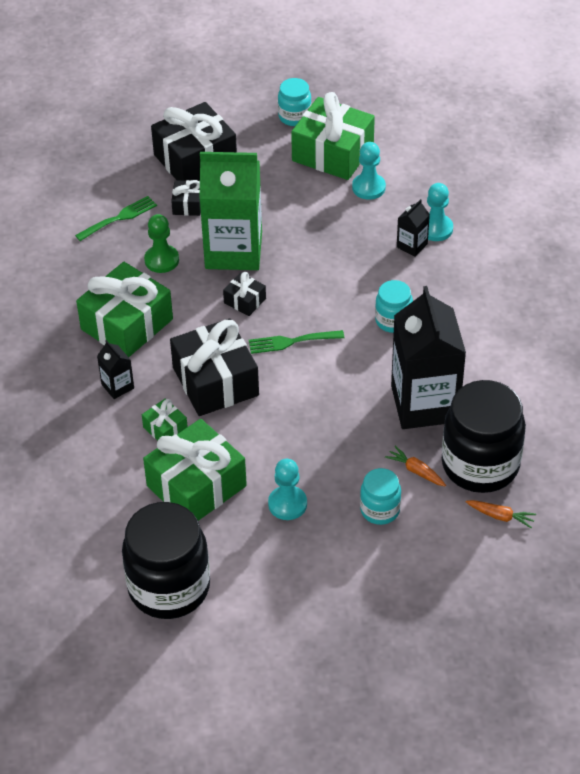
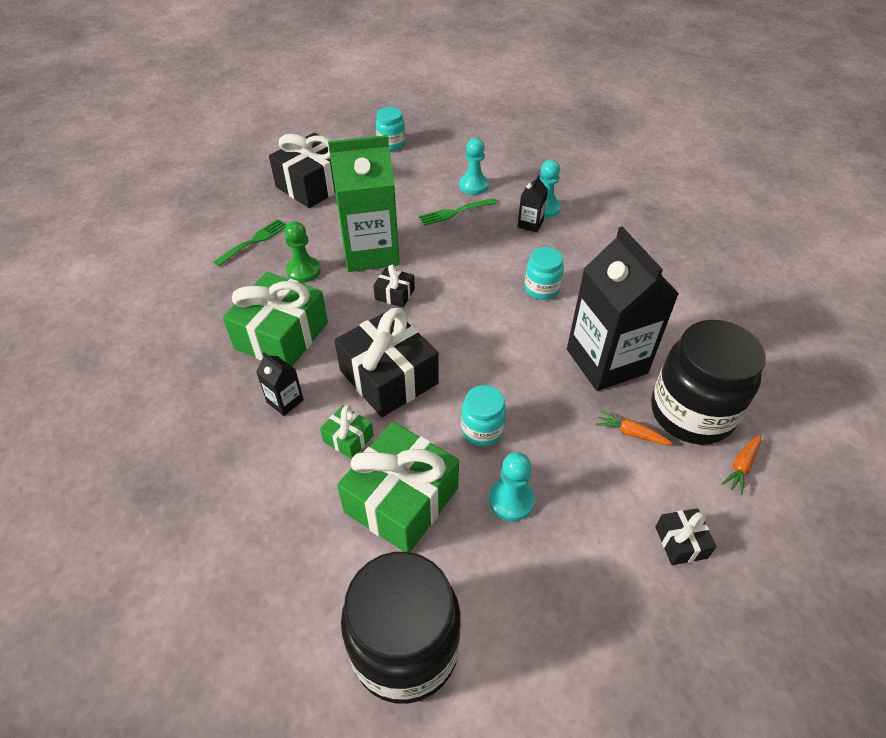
camera: 15 degrees left, 0 degrees up
(187, 204) = (316, 221): black gift -> black gift (681, 542)
(291, 342) = (453, 324): green fork -> green fork (455, 212)
(333, 153) = (433, 165): green gift -> none
(380, 510) = (614, 486): turquoise jar -> turquoise jar (482, 430)
(500, 516) = (741, 466): orange carrot -> orange carrot turned 120 degrees clockwise

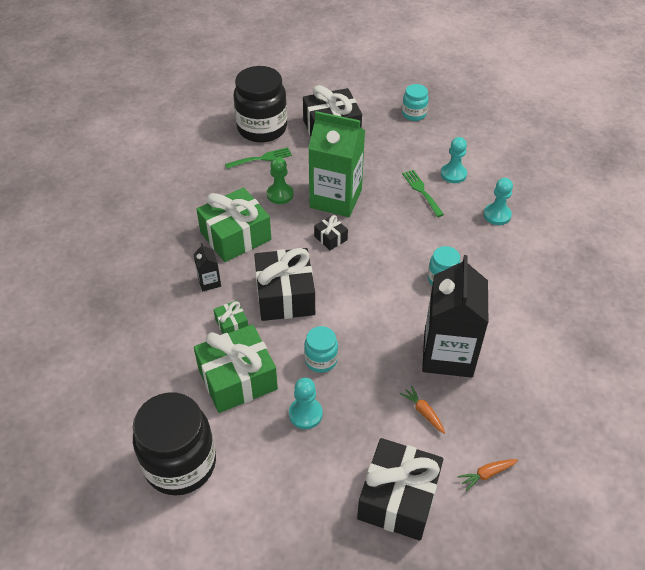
camera: 30 degrees right, 0 degrees up
(455, 212) = (421, 191): green fork -> green fork turned 60 degrees clockwise
(530, 224) = (474, 224): black carton -> none
(681, 542) = (398, 498): black gift -> black gift, size x2.16
(691, 413) = (481, 420): black jar -> black jar (262, 128)

